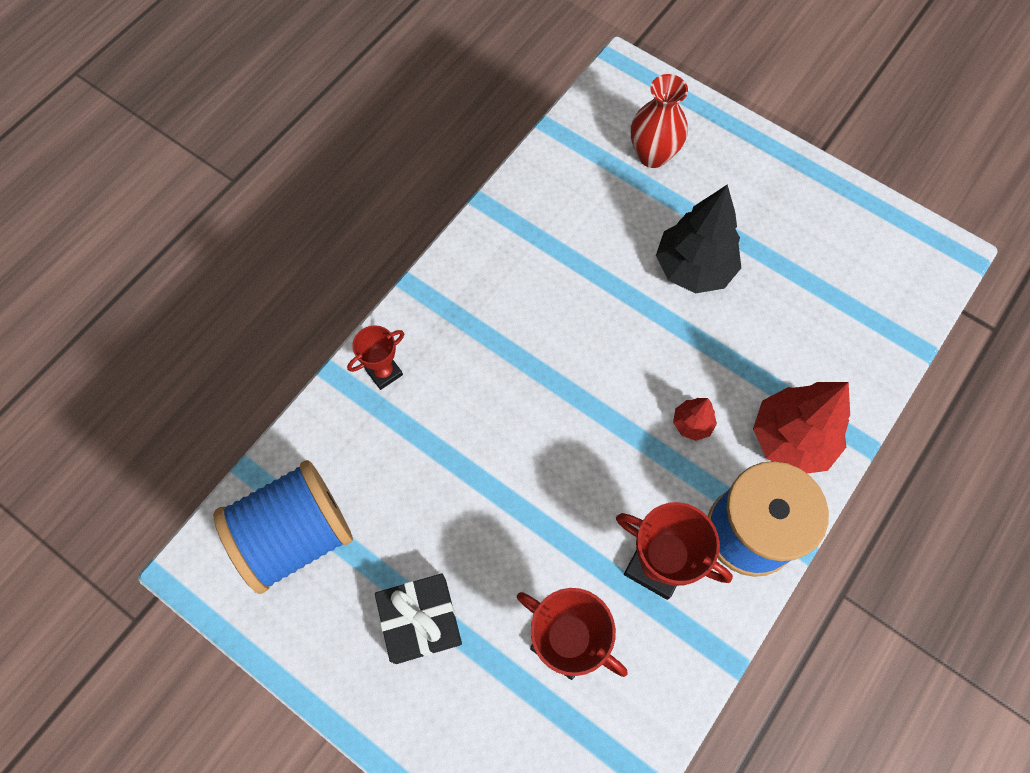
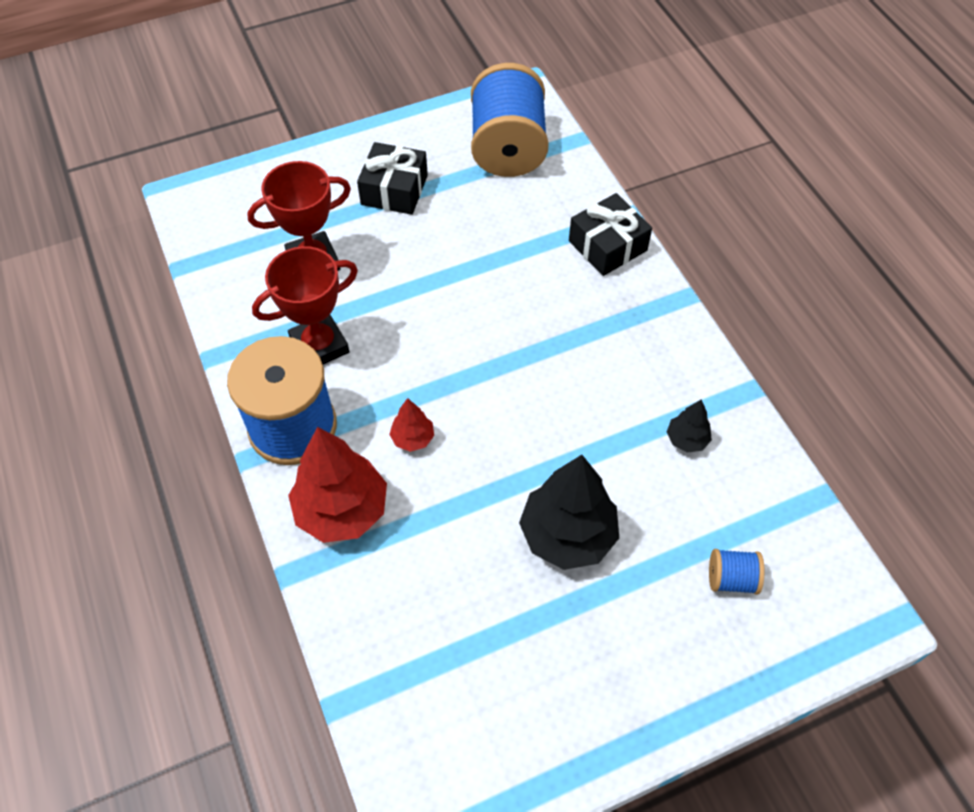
camera: 120 degrees right, 10 degrees down
(384, 372) = (607, 245): red trophy -> black gift
(557, 225) = (686, 439): none -> black tree
(652, 155) = (731, 579): red vase -> blue spool

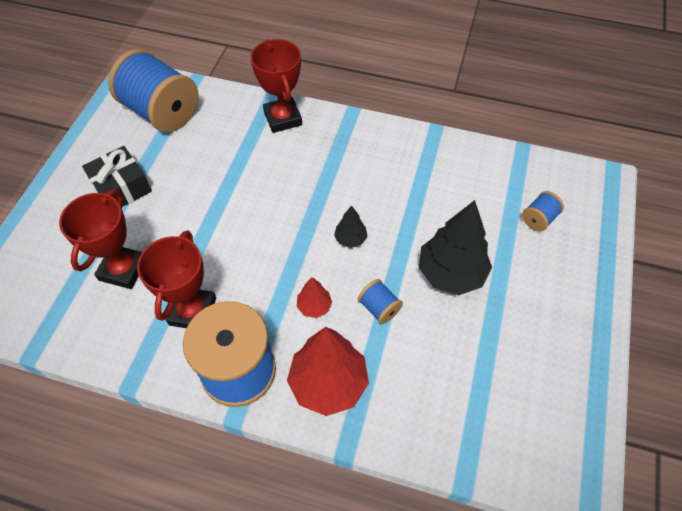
camera: 50 degrees left, 0 degrees up
(462, 496) = (379, 308): none -> blue spool
(607, 245) = (283, 118): black gift -> red trophy
(686, 439) = (440, 176): black tree -> black tree (350, 239)

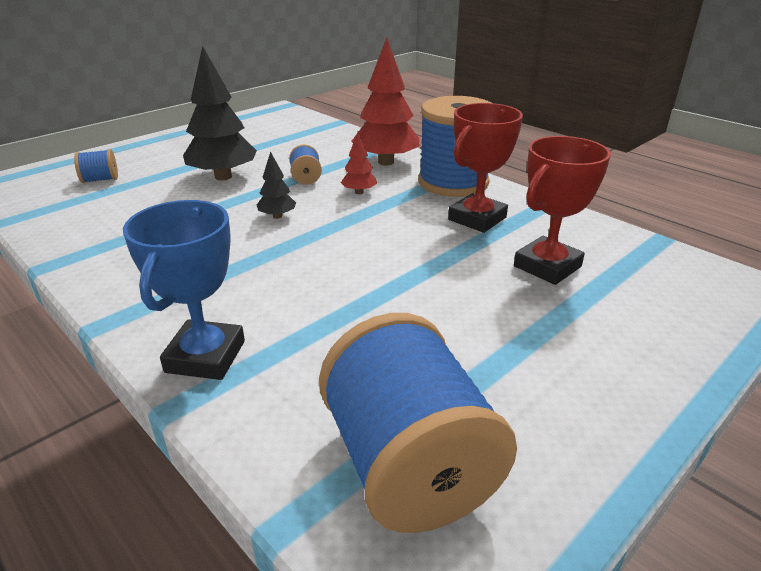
camera: 150 degrees left, 25 degrees down
(121, 187) = (532, 353): black gift -> none
(283, 118) = (205, 356): red trophy -> blue trophy

